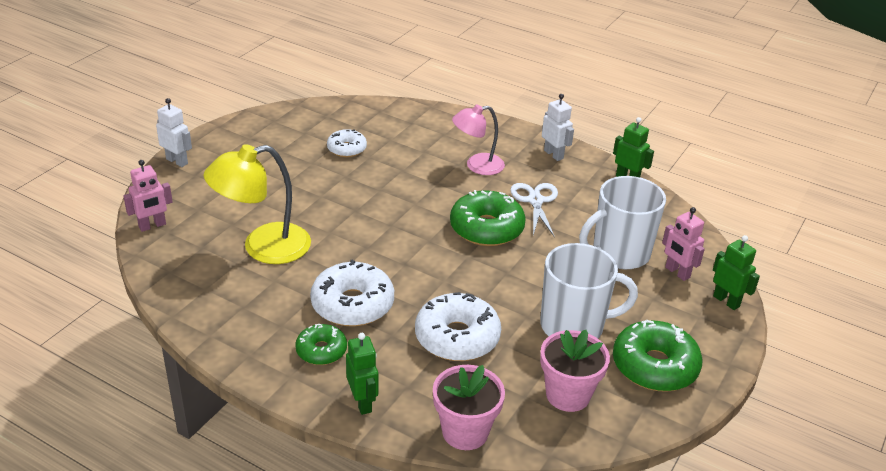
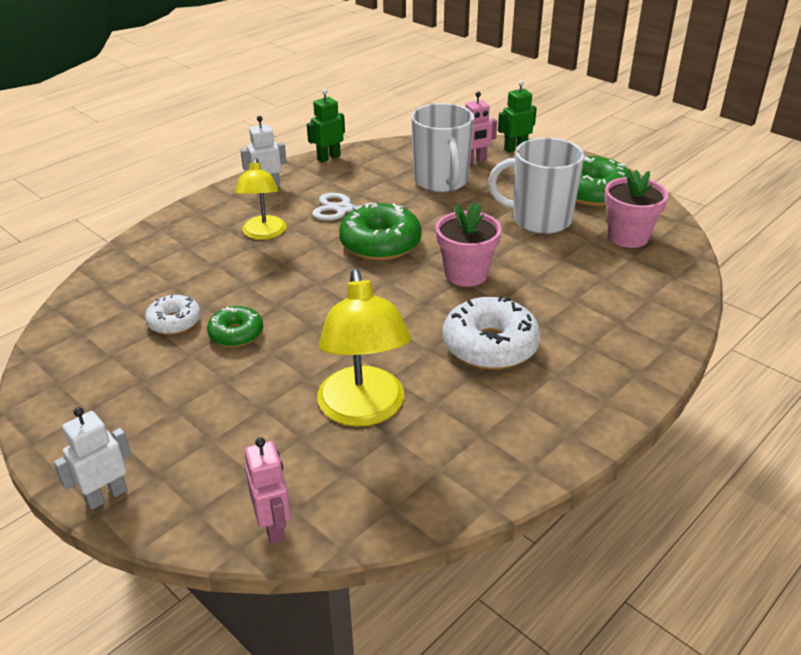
camera: 75 degrees left, 0 degrees up
(321, 351) = (565, 375): green donut -> green donut (236, 334)
(362, 402) = (644, 353): green robot -> none
(457, 337) = (550, 284): white donut -> none
(465, 432) = (678, 296): pink flower pot -> pink flower pot (466, 274)
(477, 166) = (263, 234): pink lamp -> yellow lamp
(574, 326) = (539, 219): white mug -> white mug turned 90 degrees counterclockwise

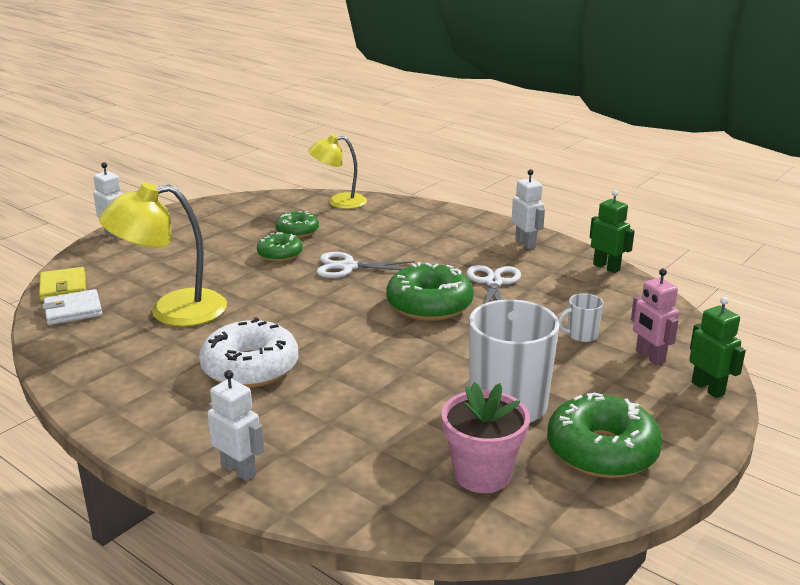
camera: 85 degrees right, 10 degrees down
(174, 322) = (297, 231): white donut -> green donut
(263, 234) = (436, 250): yellow lamp -> yellow lamp (339, 202)
(274, 527) = (63, 287): pink robot -> yellow wallet
(286, 287) = (348, 267): none -> white scissors
(348, 503) = (73, 311): none -> white wallet
(441, 181) = (581, 335): white mug -> white mug, size x0.44
(466, 274) = (376, 353): pink flower pot -> none
(649, 345) = (239, 470): none -> white robot

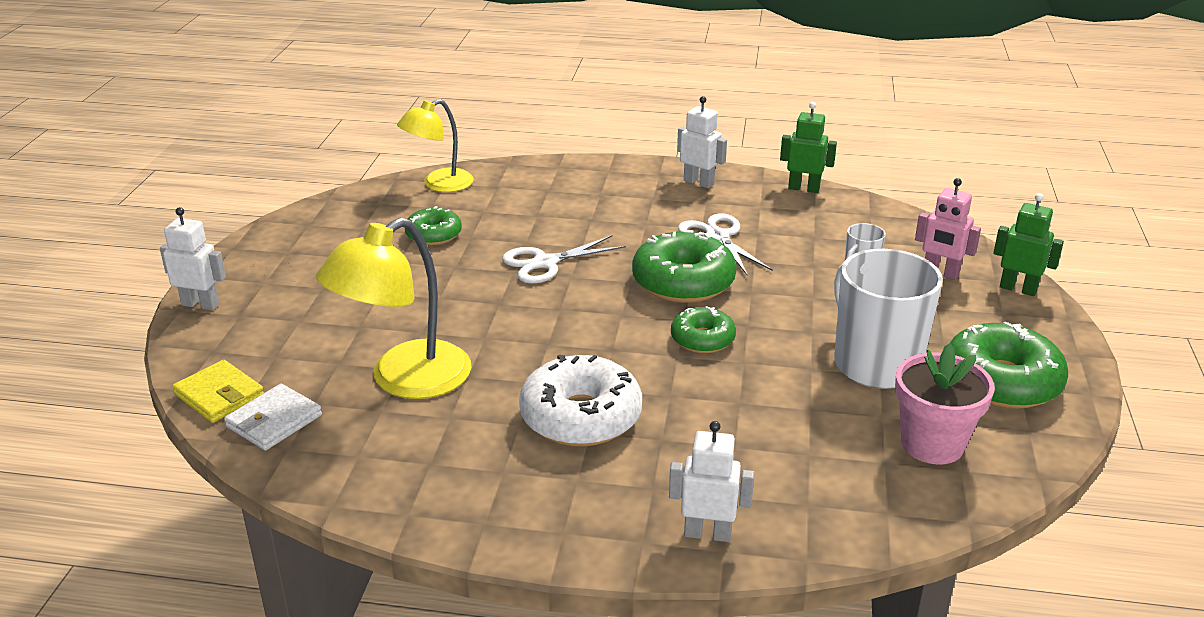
camera: 30 degrees left, 5 degrees up
(280, 254) = (448, 270): green donut -> green donut (702, 339)

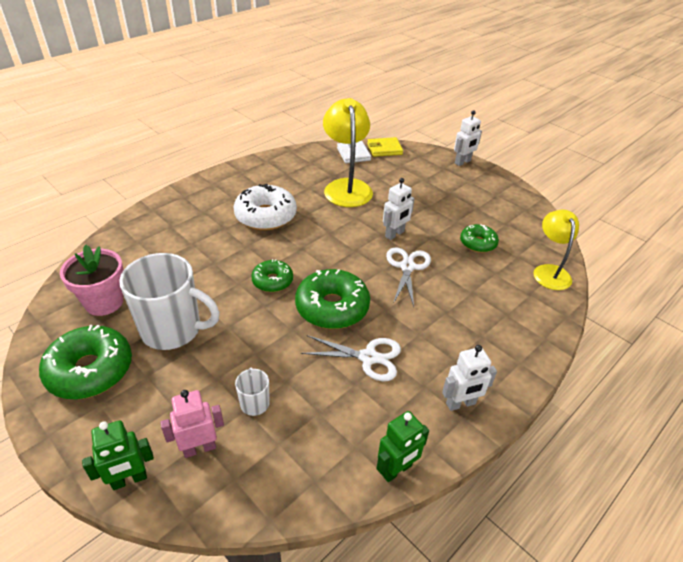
camera: 125 degrees right, 10 degrees up
(707, 533) = (164, 211): white robot -> white robot (395, 234)

